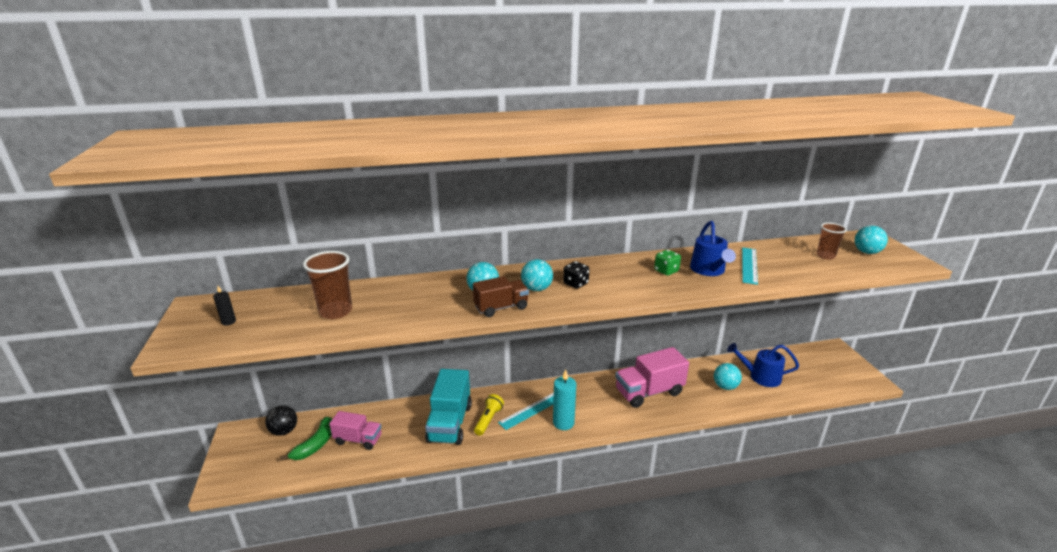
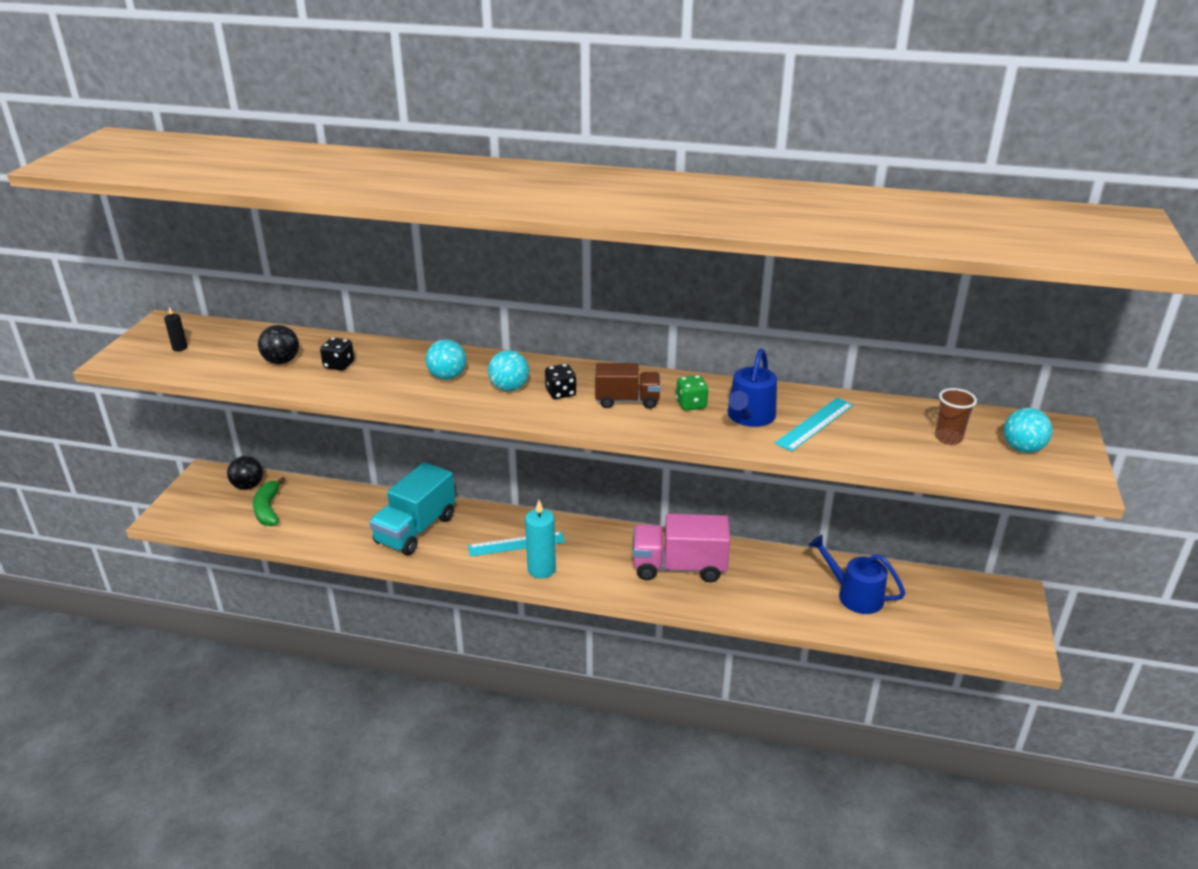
camera: 25 degrees right, 5 degrees up
(315, 445) = (268, 509): green banana -> green banana turned 120 degrees clockwise
(336, 311) = (281, 361): brown cup -> black ball
(358, 439) = (311, 517): pink truck -> none
(388, 303) = (339, 365): none -> black dice
(488, 420) = (459, 539): yellow flashlight -> none
(501, 308) = (448, 400): brown truck -> brown truck (627, 401)
(725, 386) = (790, 592): turquoise ball -> none

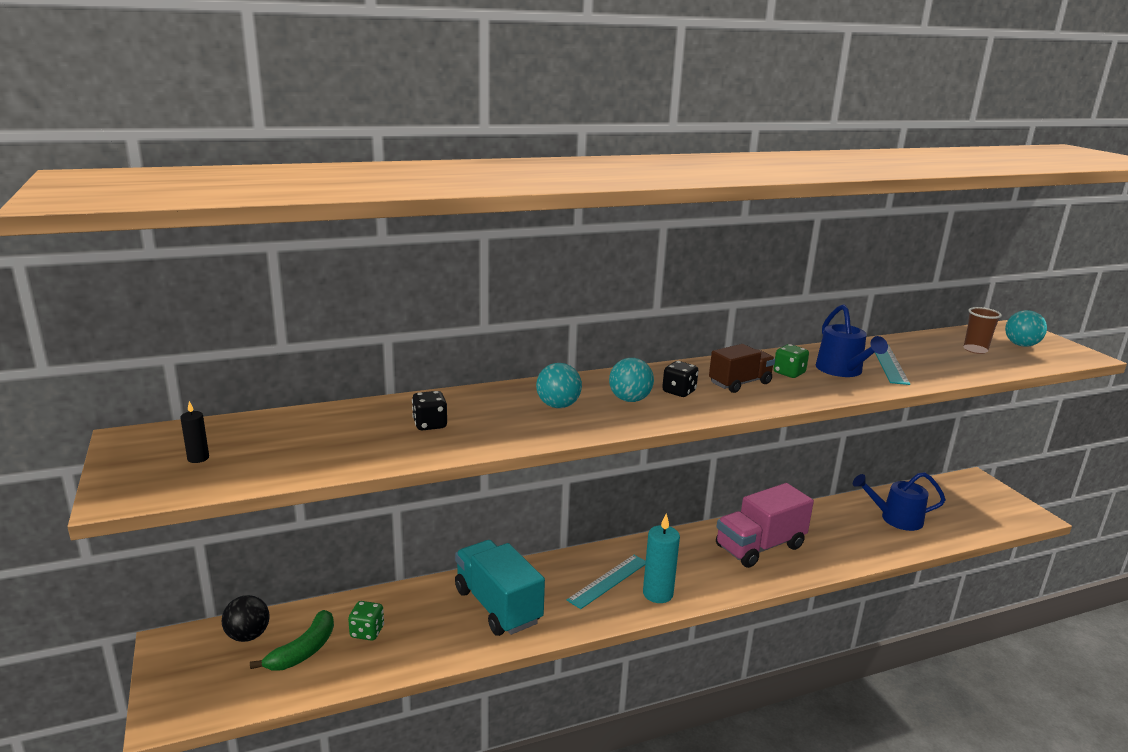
camera: 35 degrees left, 10 degrees down
(268, 509) = (303, 651): green banana -> green banana turned 105 degrees counterclockwise
(281, 361) = (357, 438): black ball -> none
(315, 513) = (367, 632): none -> green dice
(416, 530) = (497, 606): turquoise truck -> turquoise truck turned 150 degrees clockwise

